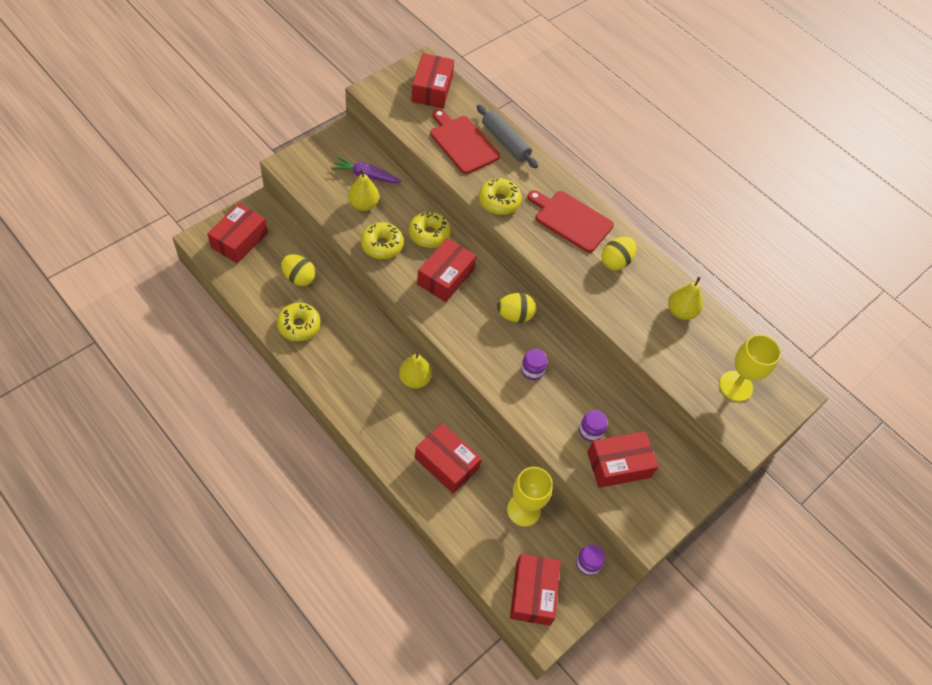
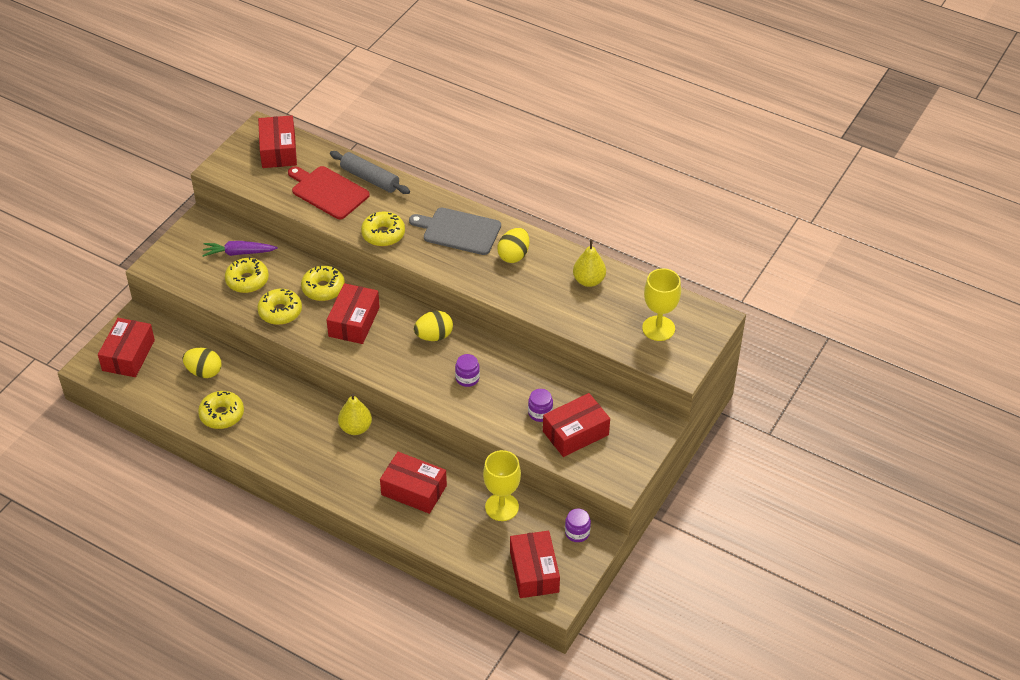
camera: 10 degrees left, 10 degrees down
(363, 205) = (247, 280): yellow pear -> yellow donut
(571, 220) = (459, 231): red cutting board -> grey cutting board

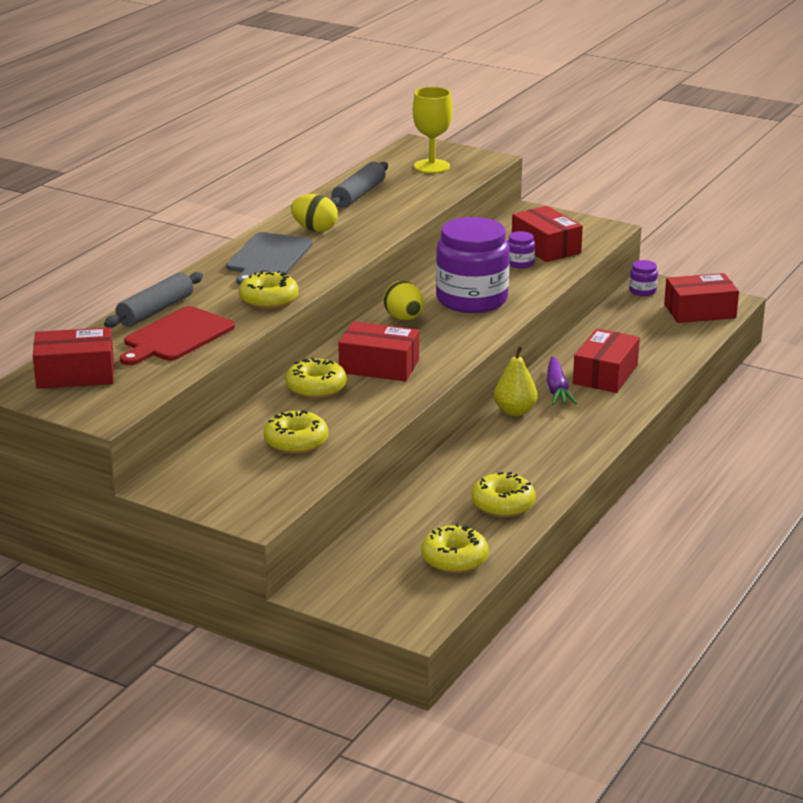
camera: 90 degrees left, 20 degrees down
(128, 355) = (391, 591): red box -> none
(204, 372) = (424, 524): yellow egg -> none
(239, 253) = (237, 452): purple carrot -> purple carrot (557, 389)
(280, 312) = (359, 415): yellow donut -> yellow donut (454, 559)
(467, 378) = (471, 299): purple jar -> purple jar, size x2.46
(502, 507) = (618, 327): yellow goblet -> none
(589, 281) = (359, 195): yellow pear -> grey rolling pin

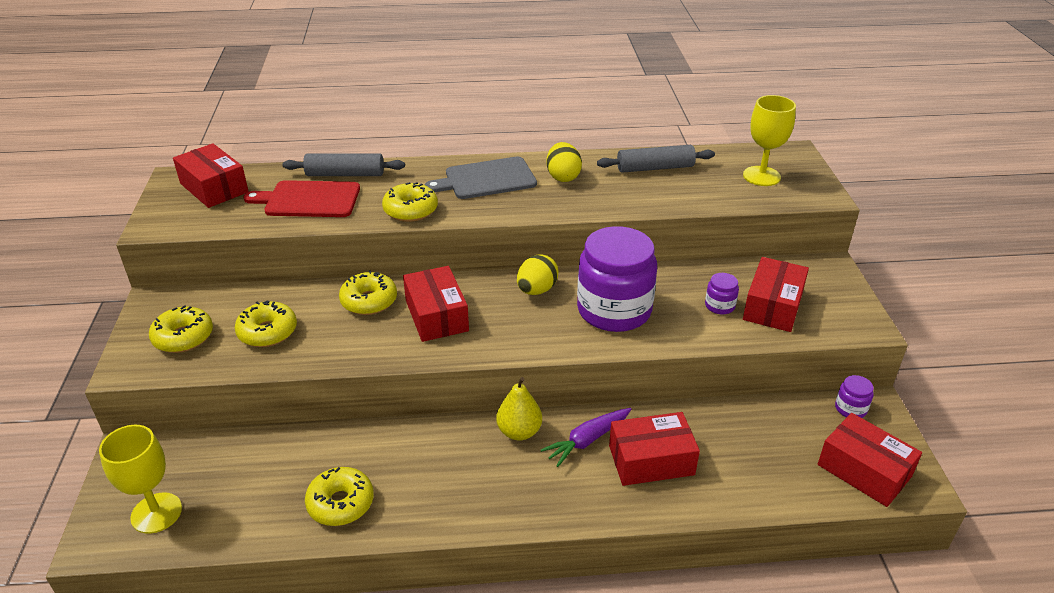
camera: 55 degrees right, 10 degrees up
(414, 589) = (156, 513): none -> yellow goblet
(454, 559) = (222, 516): yellow donut -> yellow donut (183, 337)

